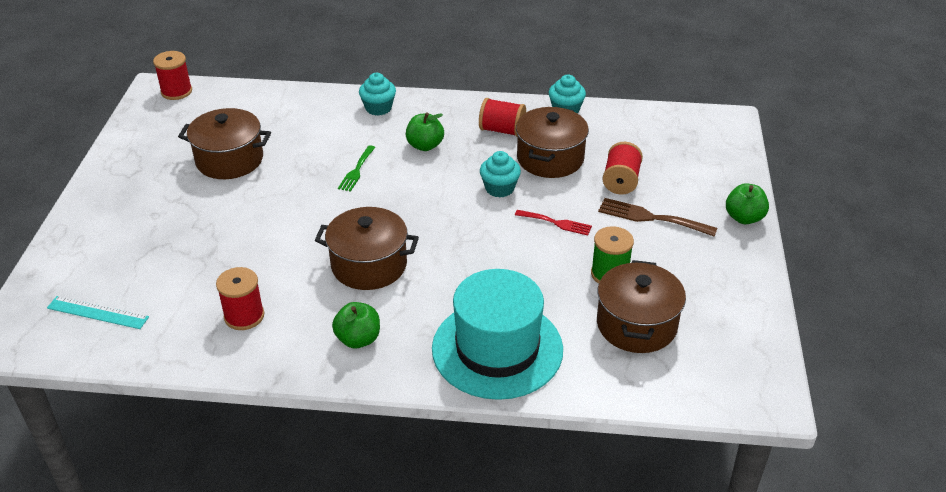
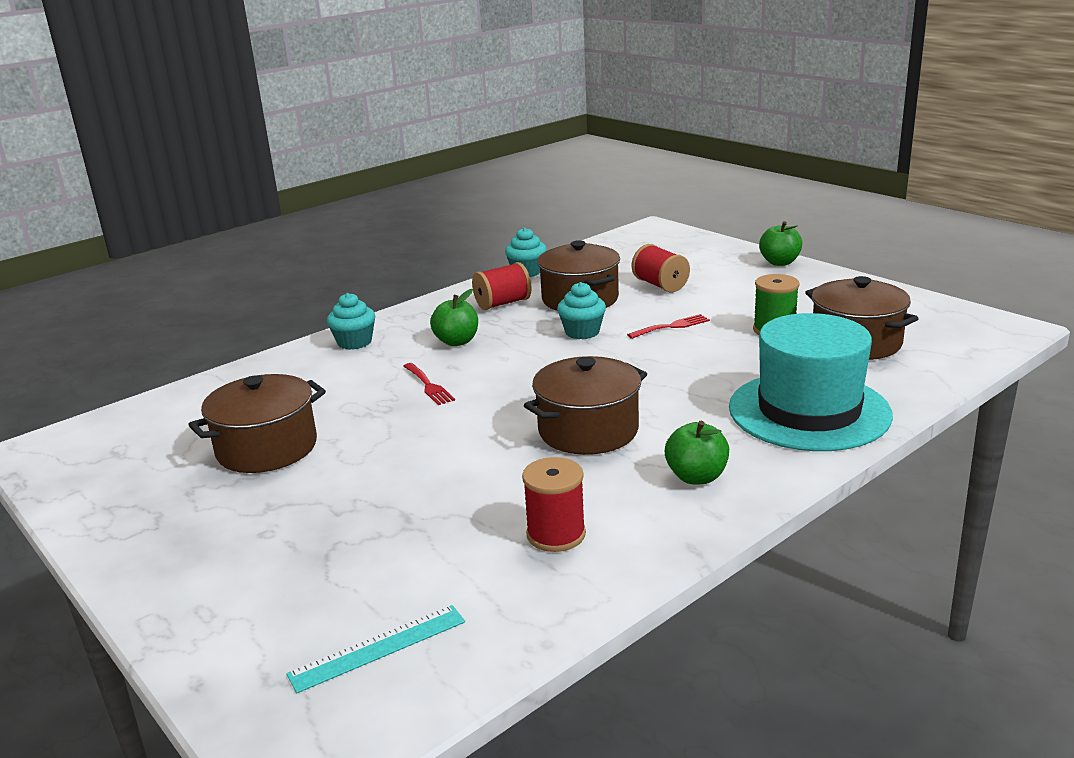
camera: 45 degrees left, 15 degrees down
(176, 91) = (72, 438): red spool -> none
(356, 170) = (428, 386): green fork -> red fork
(651, 218) = (726, 291): brown fork -> none

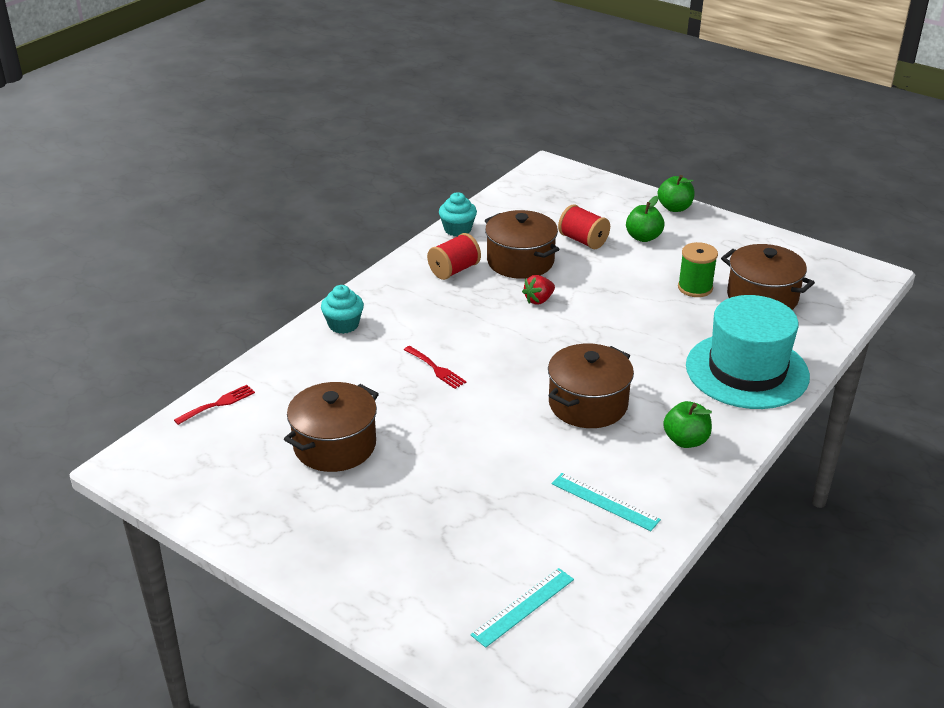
camera: 15 degrees left, 10 degrees up
(457, 341) = (435, 318): green apple -> green apple (643, 237)
(556, 534) = (605, 501): red spool -> turquoise ruler
(582, 332) = (539, 300): turquoise cupcake -> red strawberry
(672, 326) = (611, 289): red fork -> red fork (218, 404)

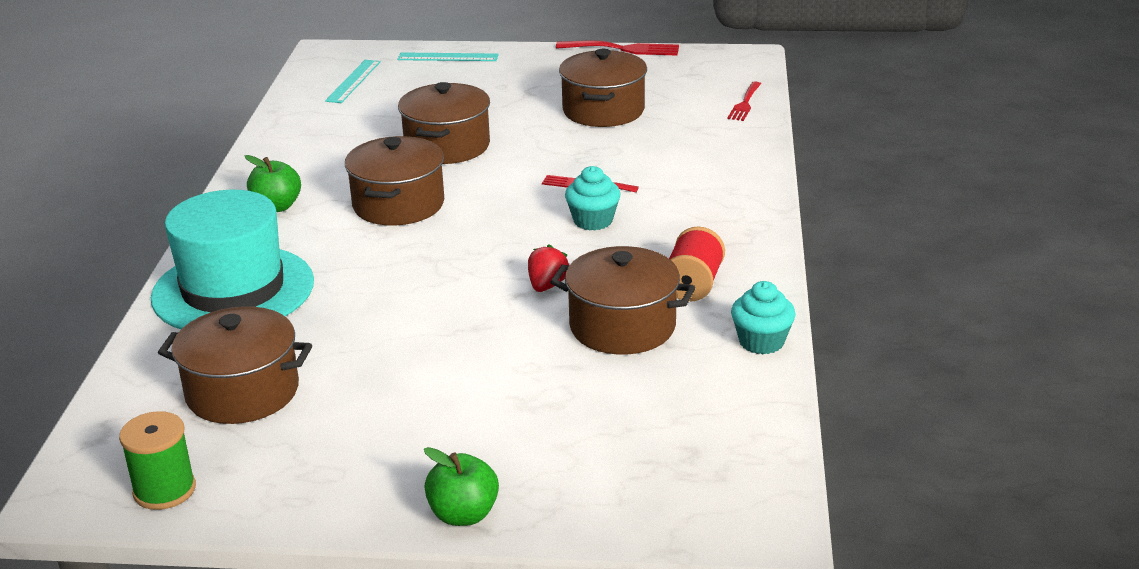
camera: 150 degrees right, 5 degrees down
(211, 533) = (623, 49): none -> red fork
(343, 325) = (733, 190): turquoise cupcake -> turquoise cupcake (593, 221)
(503, 456) = (447, 146): none -> brown pot
(583, 240) = (565, 390): red spool -> none
(605, 501) = (330, 146): turquoise ruler -> turquoise ruler (448, 57)
(643, 237) = (477, 431): green apple -> none
(695, 288) = (349, 373): green spool -> green spool (164, 490)

